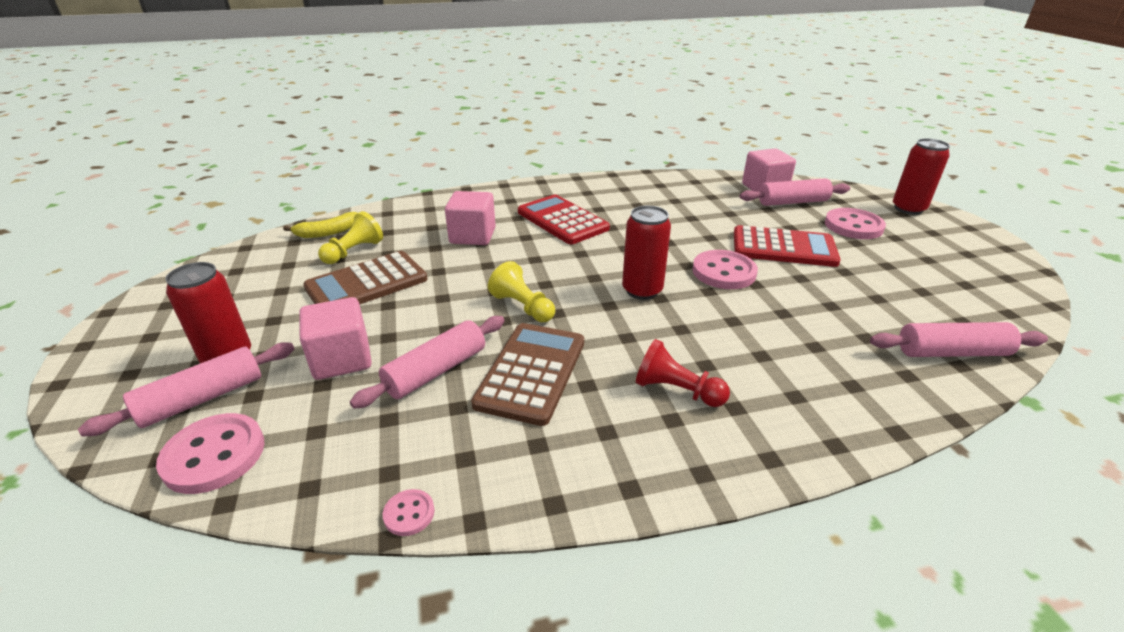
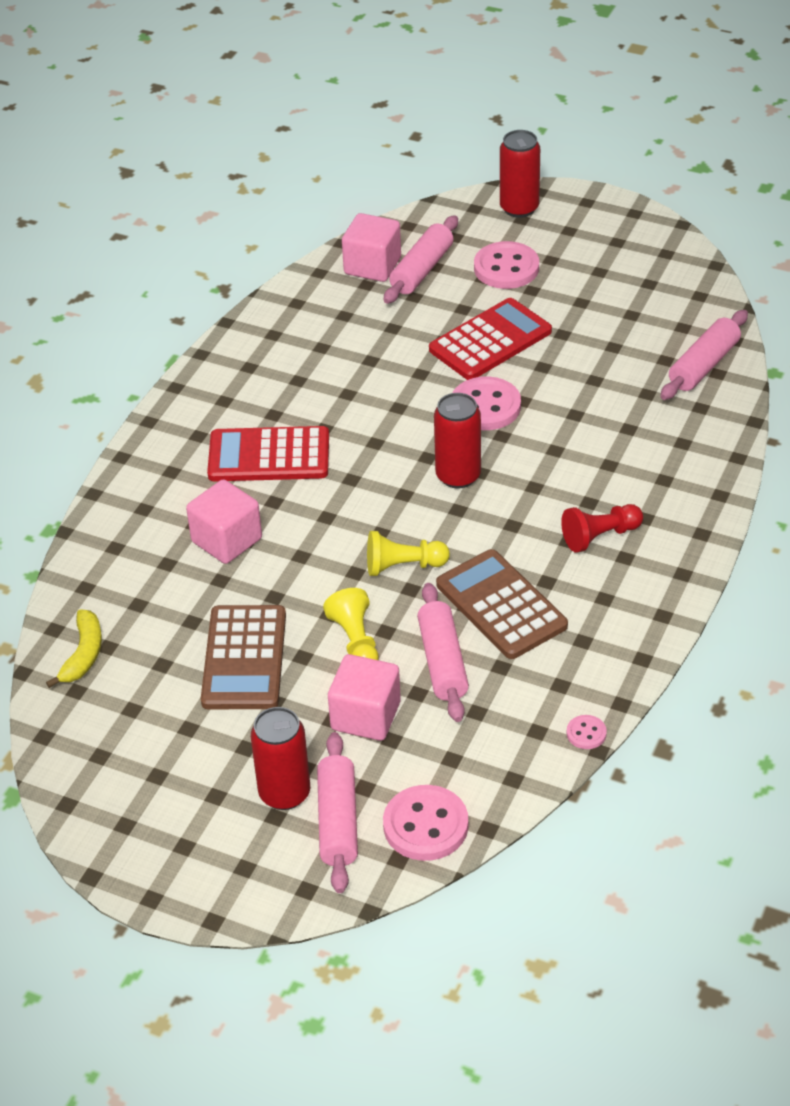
camera: 50 degrees left, 10 degrees up
(354, 251) = (159, 647): yellow pawn -> yellow pawn (355, 641)

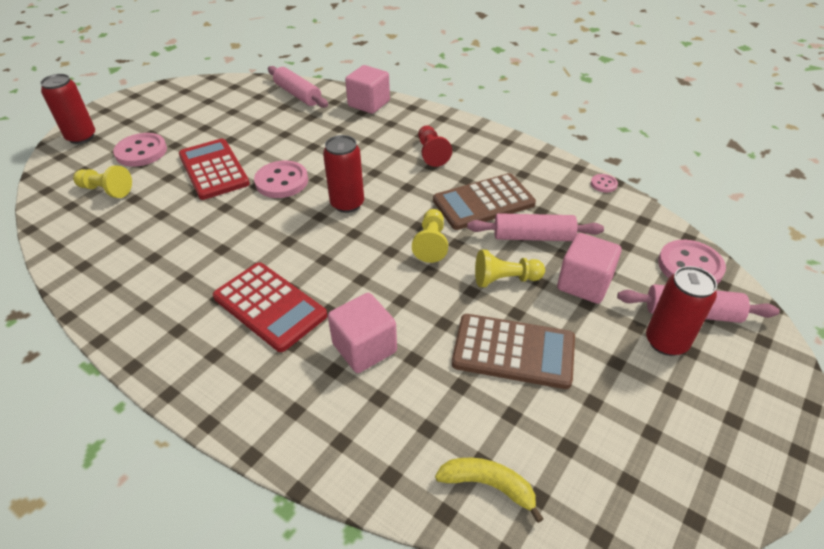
camera: 80 degrees left, 0 degrees up
(269, 456) = (269, 306): red calculator -> red calculator turned 60 degrees counterclockwise
(372, 266) = (77, 215): pink cube -> pink cube (369, 104)
(422, 270) = (106, 190): pink rolling pin -> yellow pawn

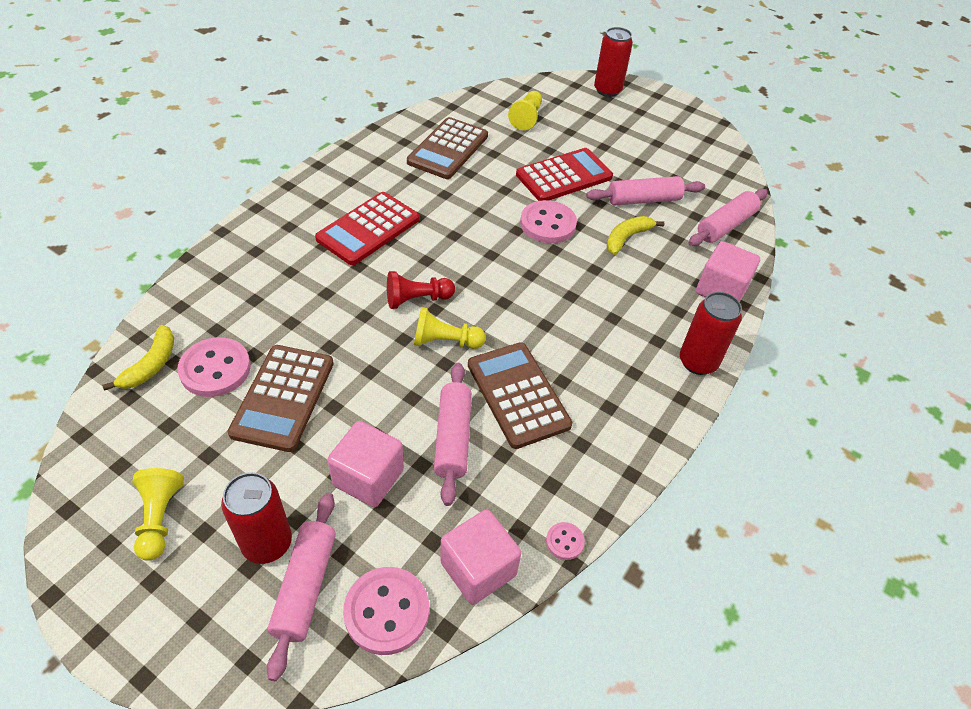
camera: 85 degrees right, 5 degrees up
(141, 152) = (588, 128): pink button -> pink button (215, 369)
(142, 248) = (448, 149): none -> brown calculator
(259, 129) = (643, 200): none -> pink rolling pin
(306, 140) = (627, 238): none -> yellow banana
(347, 204) = (511, 274): red can -> red can (698, 362)
(364, 348) = (309, 290): pink cube -> pink cube (478, 569)
(431, 153) = (616, 349): red pawn -> red pawn (417, 299)
(505, 279) = (383, 402): yellow pawn -> yellow pawn (160, 518)

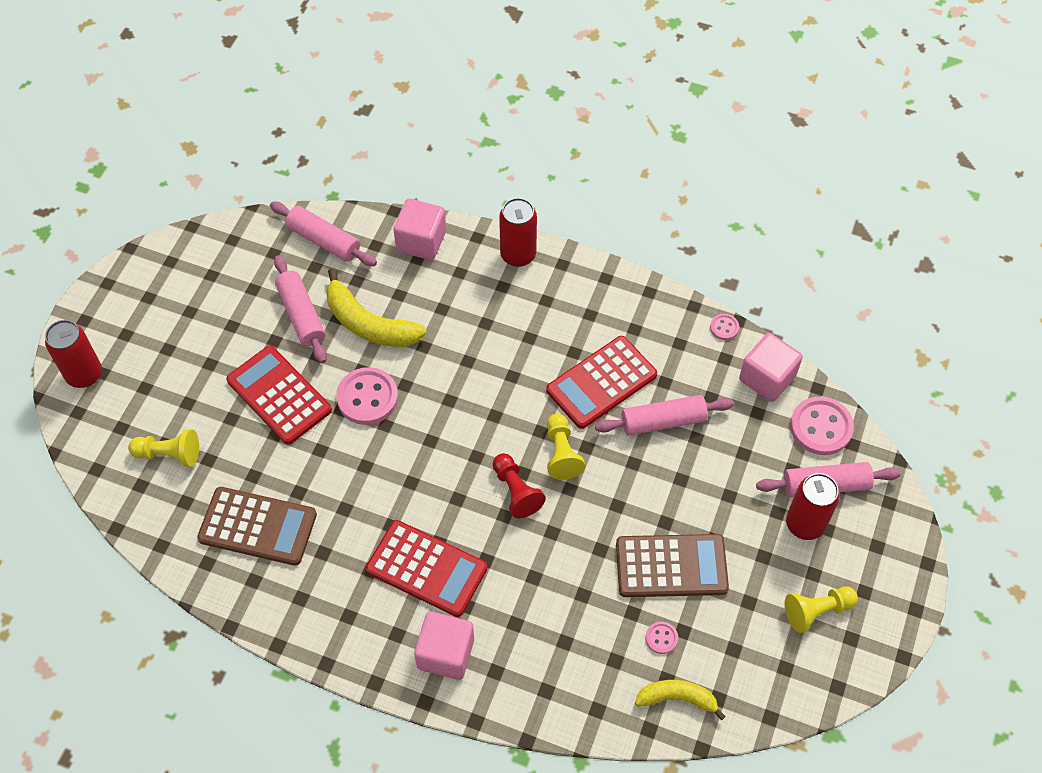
camera: 100 degrees left, 10 degrees up
(215, 369) = (661, 638): pink button -> pink button, size x0.49
(368, 477) = (723, 472): pink cube -> pink cube (445, 653)
(518, 395) = (601, 382): brown calculator -> red calculator
(627, 238) = (368, 323): yellow banana -> yellow banana, size x1.60

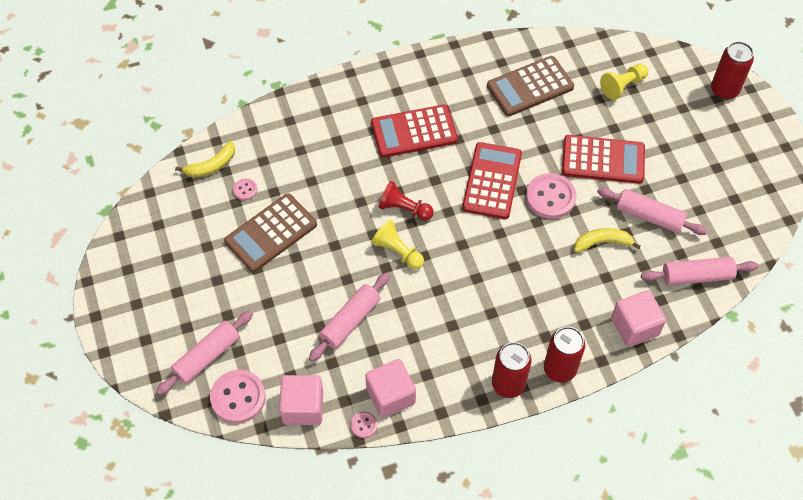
camera: 140 degrees right, 0 degrees up
(368, 323) = (602, 243): yellow banana -> yellow banana, size x0.63
(445, 653) = (361, 100): pink cube -> pink cube (390, 396)
(601, 382) = (414, 317): red calculator -> red calculator (492, 181)
(805, 524) = (203, 319): red can -> red can (508, 384)
(817, 611) = (159, 270): yellow pawn -> none

